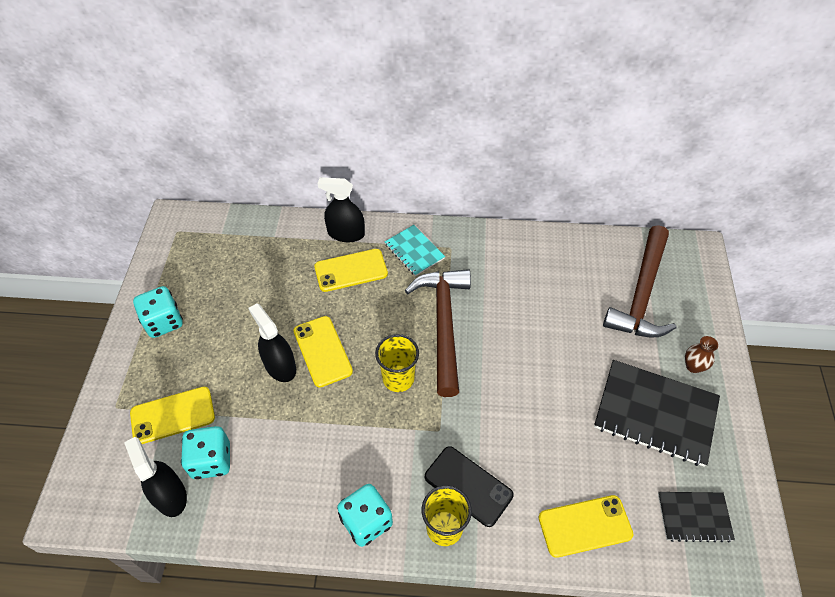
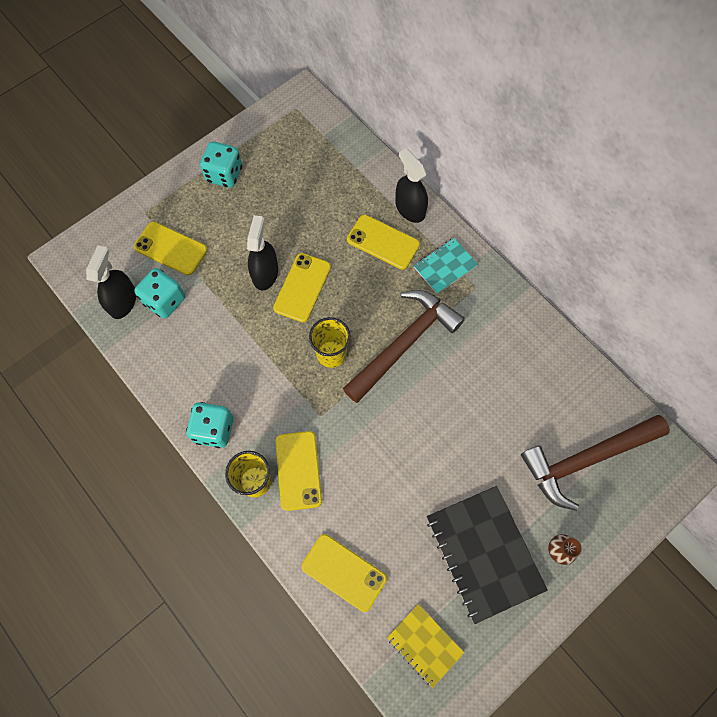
camera: 45 degrees right, 15 degrees up
(414, 251) = (445, 266): turquoise notebook -> turquoise notebook turned 45 degrees clockwise
(468, 486) = (298, 470): black phone -> yellow phone
(694, 517) = (424, 644): black notebook -> yellow notebook

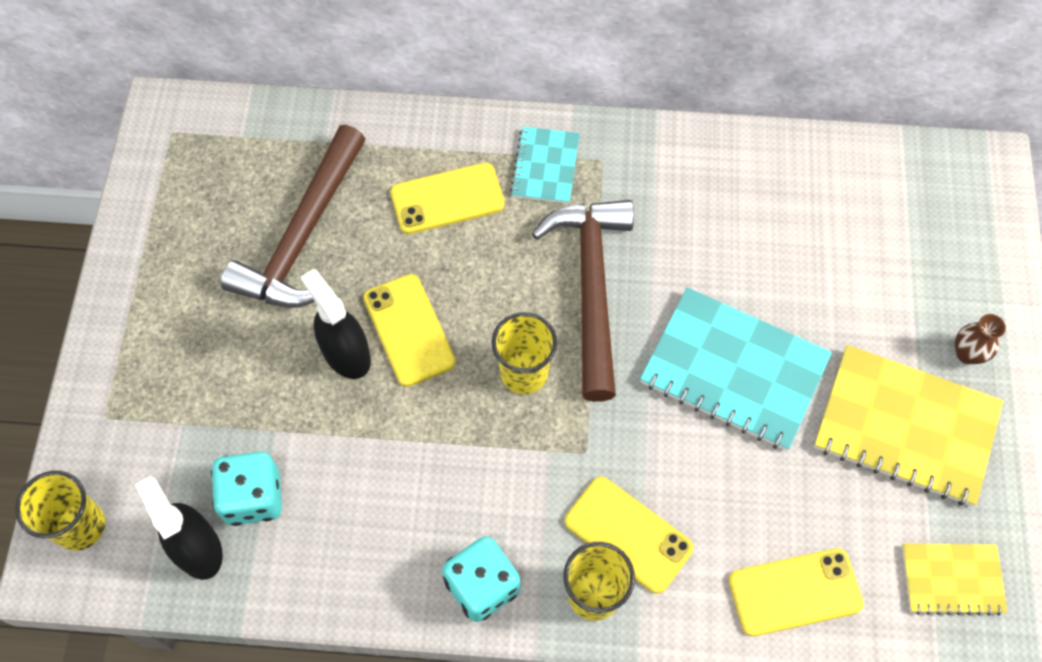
camera: 45 degrees left, 5 degrees down
(90, 250) = (80, 526): none -> yellow cup
(171, 248) = (191, 429): yellow phone -> none
(224, 174) = (165, 283): turquoise dice -> none
(410, 208) = (437, 136): black spray bottle -> none
(429, 445) = (734, 370): none -> turquoise notebook
(484, 553) = (905, 426): black notebook -> yellow notebook
(586, 459) = (896, 237): brown hammer -> brown hammer (303, 236)

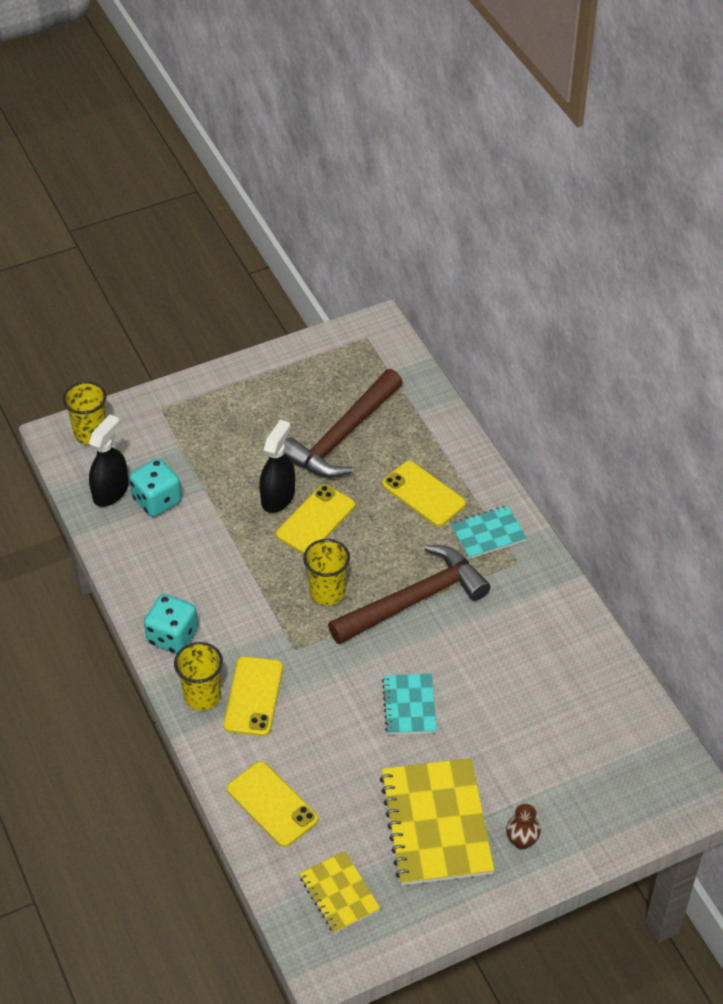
camera: 60 degrees right, 15 degrees down
(303, 236) = (342, 436): brown hammer -> brown hammer turned 45 degrees counterclockwise
(734, 370) = (409, 705): turquoise notebook -> turquoise notebook, size x0.55

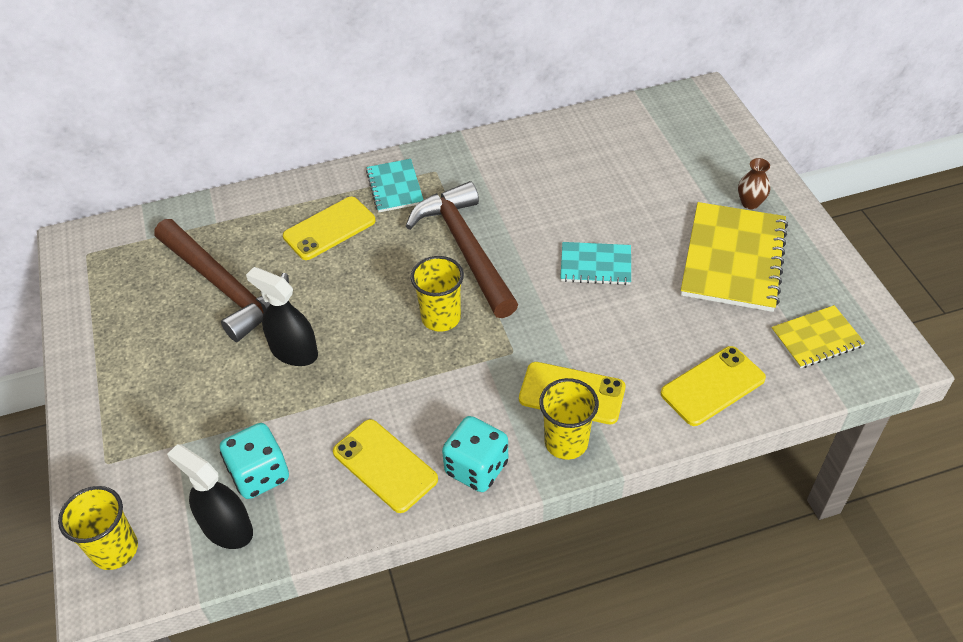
camera: 80 degrees left, 0 degrees up
(315, 520) = (338, 320): yellow phone -> yellow phone (385, 465)
(436, 823) = (733, 259): yellow notebook -> yellow notebook turned 75 degrees counterclockwise

